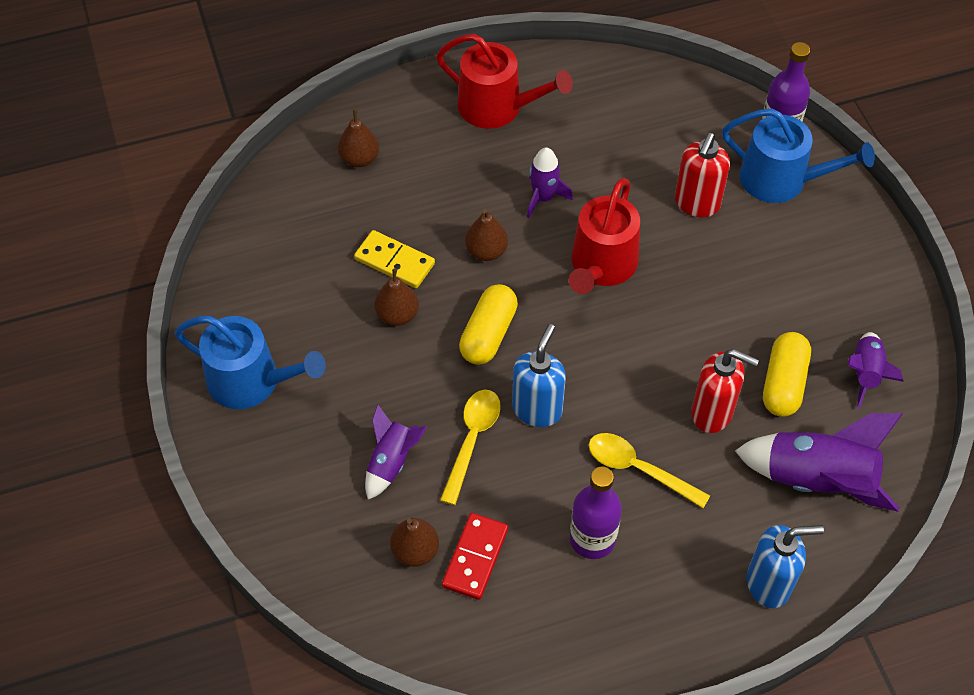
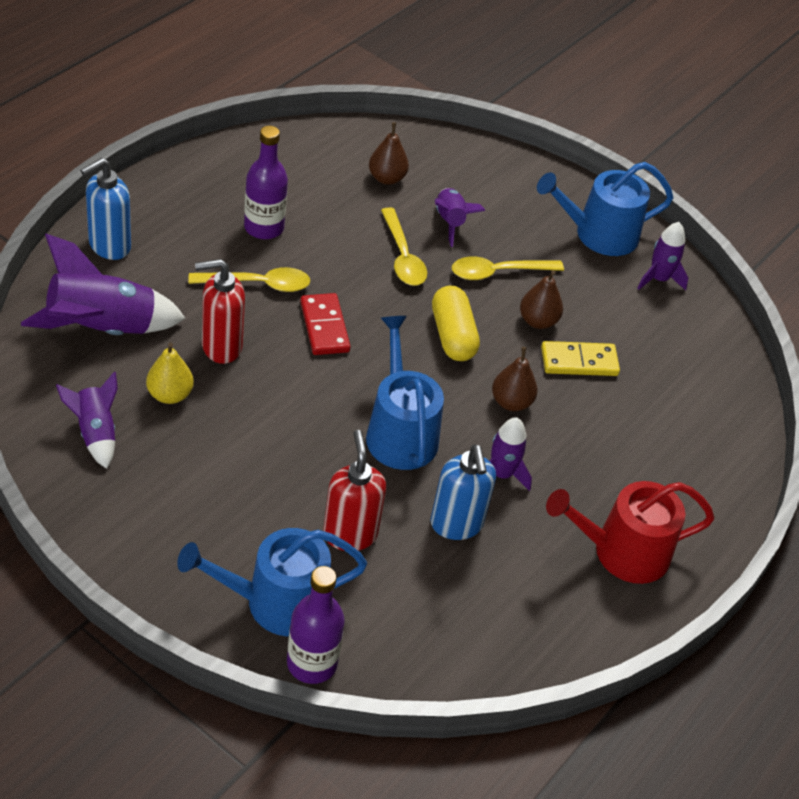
camera: 140 degrees right, 10 degrees down
(242, 308) = (659, 279): none -> purple rocket
(359, 159) = (695, 439): brown pear -> none
(391, 381) = (498, 272): none -> yellow spoon
(475, 557) = (341, 188): red domino -> red domino (324, 327)
(537, 409) = (369, 296): blue soap dispenser -> blue soap dispenser (456, 524)
(601, 266) = (400, 432): red watering can -> blue watering can
(783, 383) = (169, 395): yellow capsule -> yellow pear

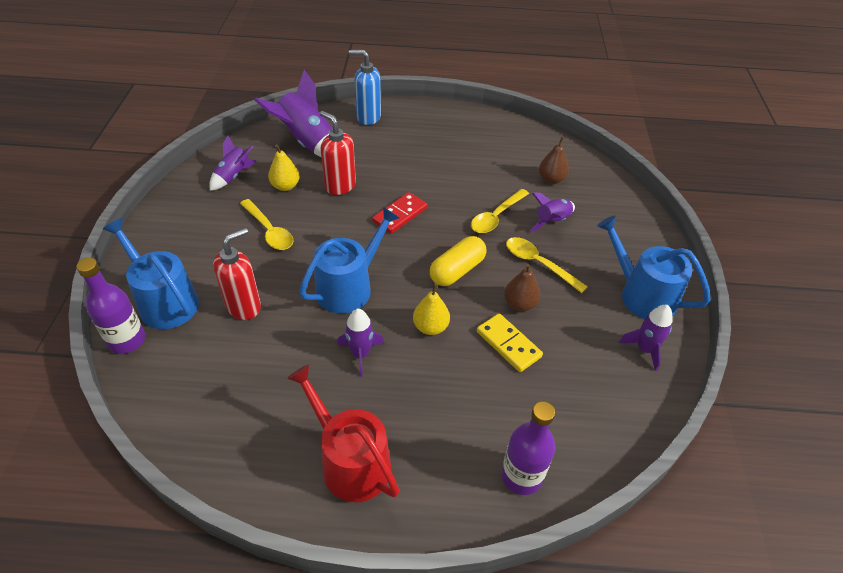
camera: 60 degrees right, 0 degrees up
(258, 284) = (402, 175): yellow spoon -> yellow spoon (269, 231)
(264, 228) = (448, 156): purple bottle -> purple bottle (521, 476)
(456, 524) = (295, 353): blue soap dispenser -> none
(511, 402) = (430, 327): brown pear -> yellow pear

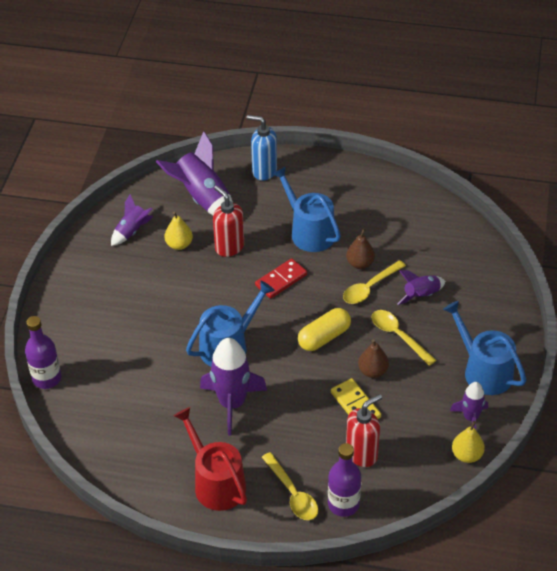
camera: 10 degrees right, 0 degrees up
(164, 301) = (75, 348): blue watering can -> blue watering can (309, 232)
(244, 306) = (139, 357): red soap dispenser -> red soap dispenser (362, 454)
(269, 231) = (163, 289): yellow spoon -> yellow spoon (292, 493)
(360, 354) = (232, 403): purple rocket -> purple rocket, size x1.77
(430, 327) = (292, 385): yellow pear -> yellow pear (467, 455)
(551, 179) = (431, 251): brown pear -> brown pear (360, 264)

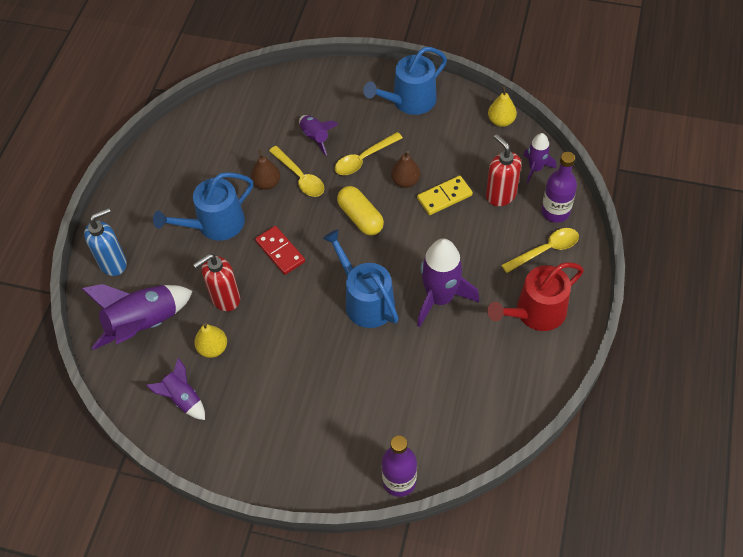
camera: 85 degrees left, 10 degrees up
(264, 171) = (113, 263): blue soap dispenser -> blue soap dispenser turned 150 degrees counterclockwise
(470, 418) = (461, 115): purple rocket -> purple rocket (535, 168)

